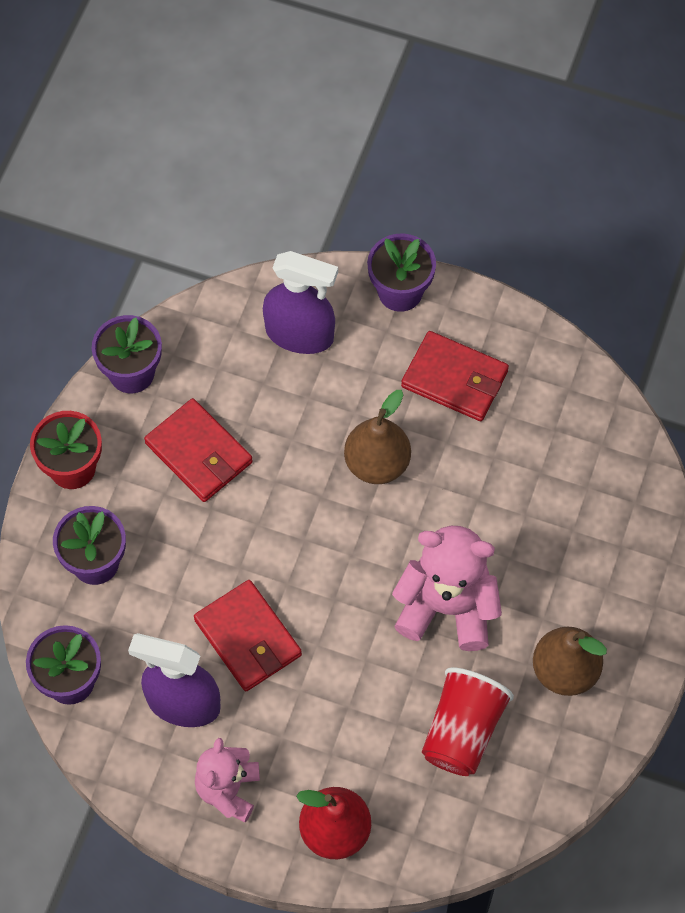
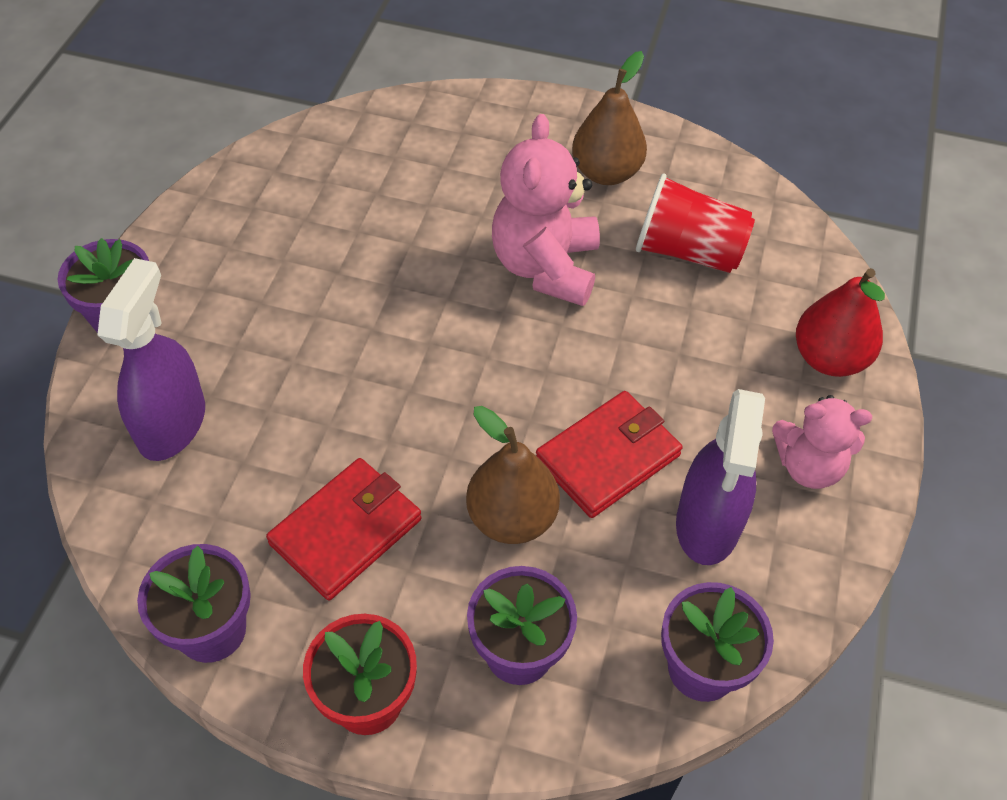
camera: 95 degrees left, 10 degrees down
(377, 464) = (365, 336): brown pear -> brown pear (512, 518)
(455, 379) = (254, 266): red wallet -> none

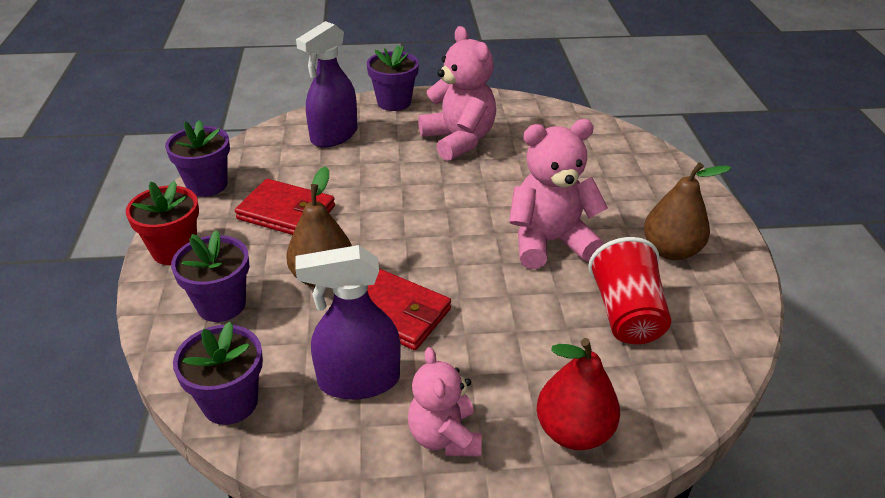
camera: 70 degrees right, 15 degrees down
(172, 423) = (334, 136): purple spray bottle -> purple spray bottle turned 135 degrees clockwise
(280, 278) = (458, 140): none -> pink teddy bear

